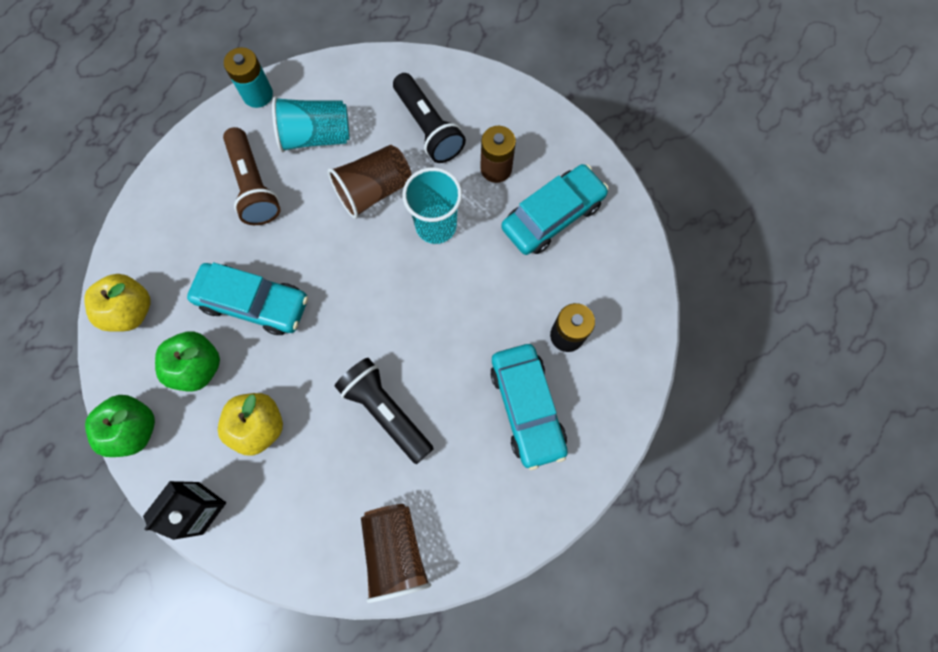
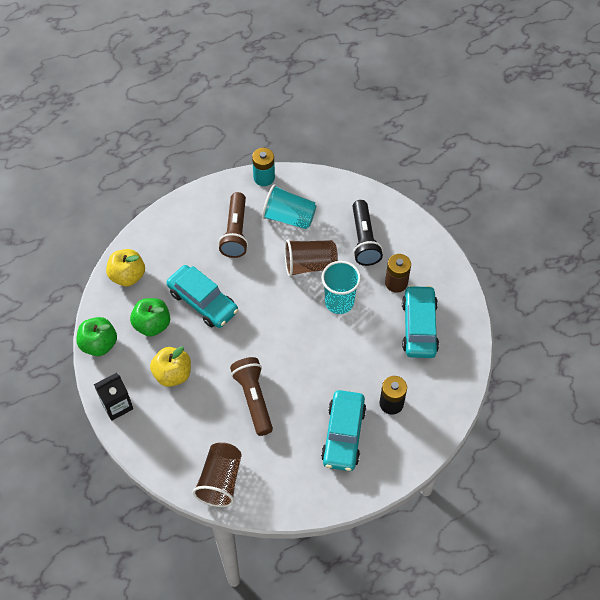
camera: 25 degrees right, 15 degrees down
(386, 411) = (254, 399): black flashlight -> brown flashlight
(552, 216) = (419, 327): turquoise car -> turquoise car turned 75 degrees counterclockwise

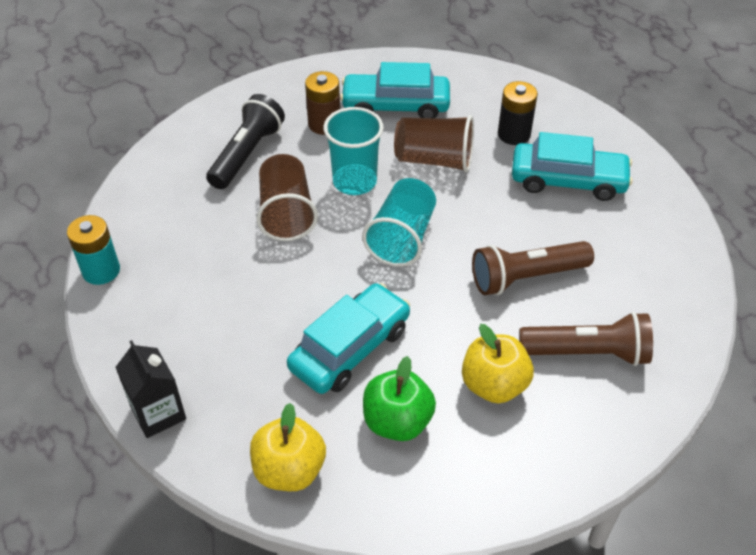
camera: 90 degrees left, 10 degrees down
(99, 344) = (441, 508): green apple -> none
(117, 405) = (564, 467): black carton -> black carton (158, 413)
(220, 481) = (669, 314): brown cup -> brown cup (434, 160)
(235, 232) = (211, 307): brown flashlight -> brown flashlight (587, 353)
(289, 217) = (191, 238): turquoise cup -> turquoise cup (402, 238)
(364, 240) = (247, 154): black flashlight -> black flashlight turned 60 degrees counterclockwise

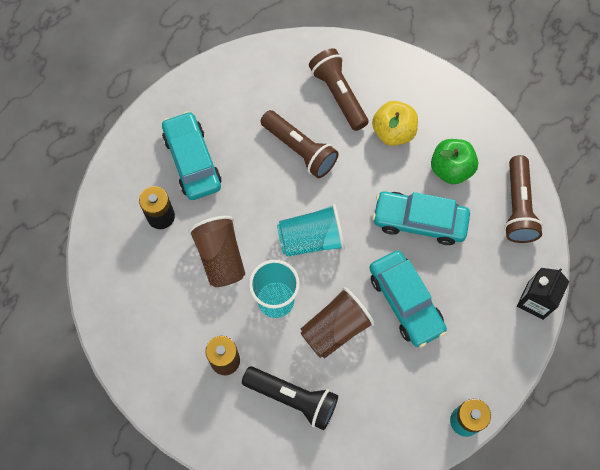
camera: 120 degrees left, 20 degrees up
(247, 154) = (293, 398): black flashlight -> black flashlight turned 150 degrees counterclockwise
(289, 470) = (517, 207): yellow apple -> brown flashlight
(395, 105) = (172, 318): turquoise car -> turquoise car (405, 302)

